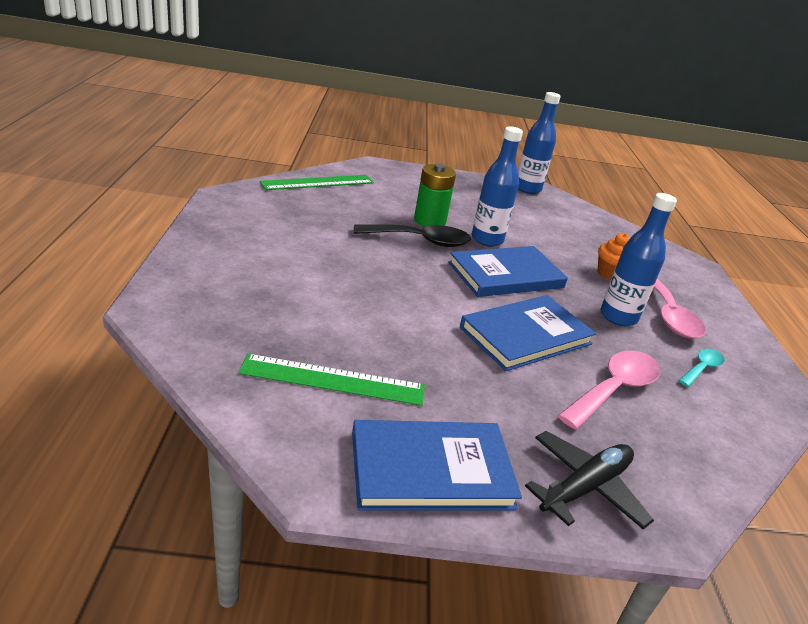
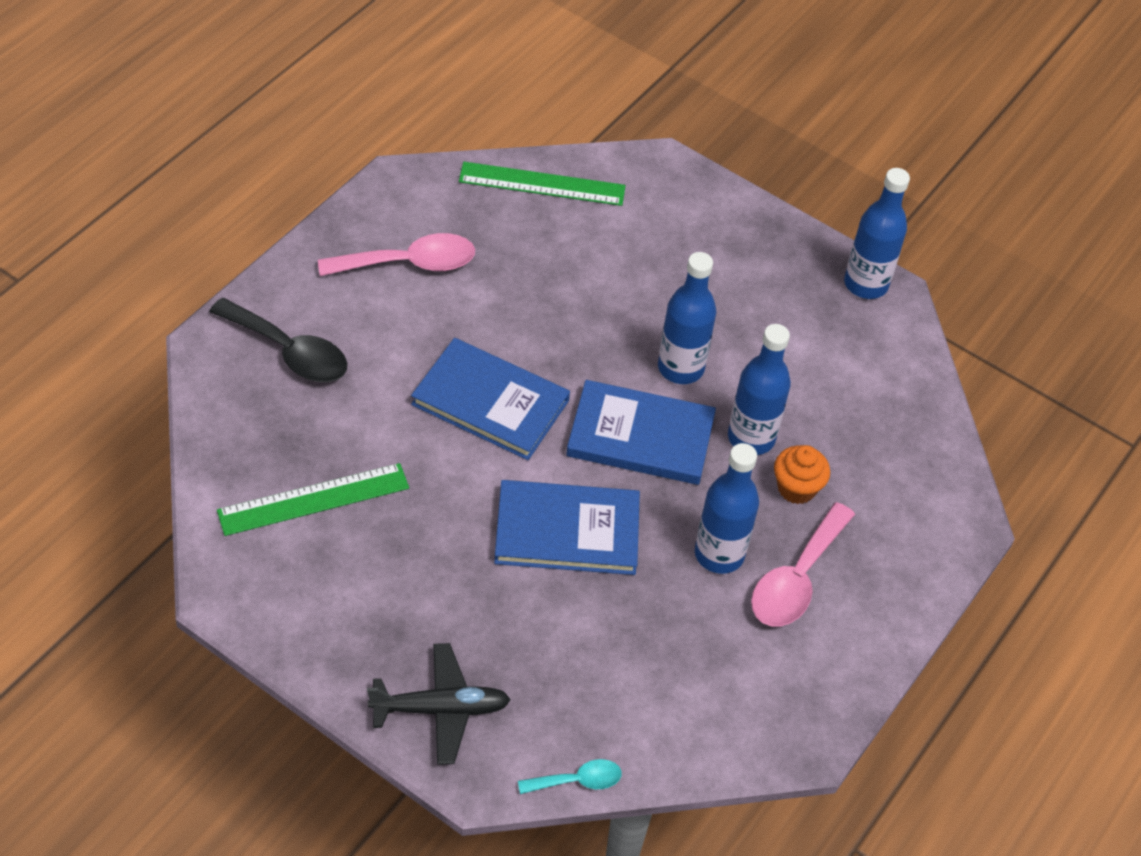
camera: 35 degrees right, 20 degrees up
(333, 380) = (313, 499): green ruler -> green ruler turned 60 degrees counterclockwise
(420, 241) = (584, 340): black spoon -> black spoon (289, 351)
(430, 221) = (633, 307): green battery -> none
(431, 470) = (321, 627): blue book -> blue book (490, 402)
(560, 259) = (751, 438): none -> blue bottle
(614, 389) = (592, 636): pink spoon -> pink spoon (409, 263)
(702, 368) = (737, 662): turquoise spoon -> turquoise spoon (577, 781)

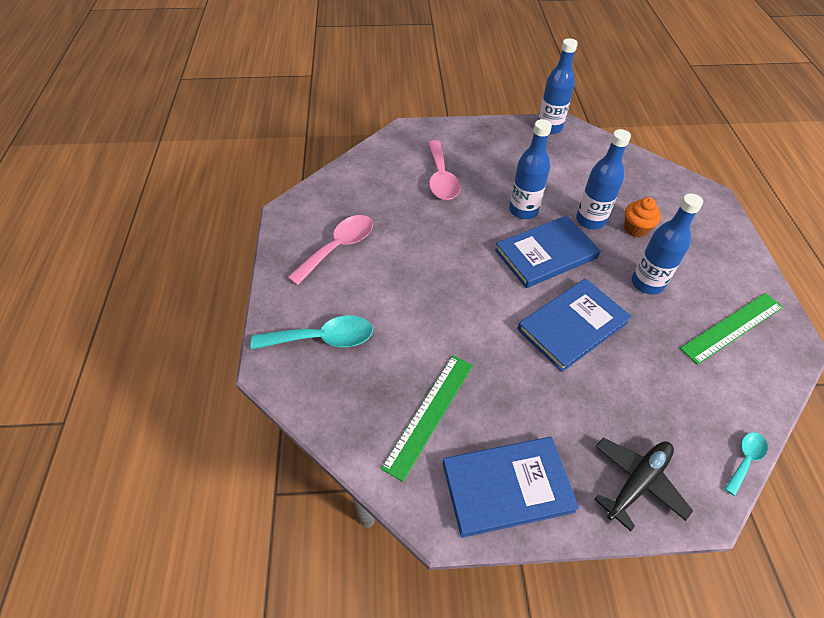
camera: 35 degrees left, 0 degrees up
(289, 351) = (323, 339): black spoon -> turquoise spoon
(490, 402) = (459, 288): blue book -> blue book (507, 487)
(542, 184) = (362, 170): green ruler -> green ruler (732, 327)
(796, 579) = (689, 269): pink spoon -> pink spoon (441, 178)

